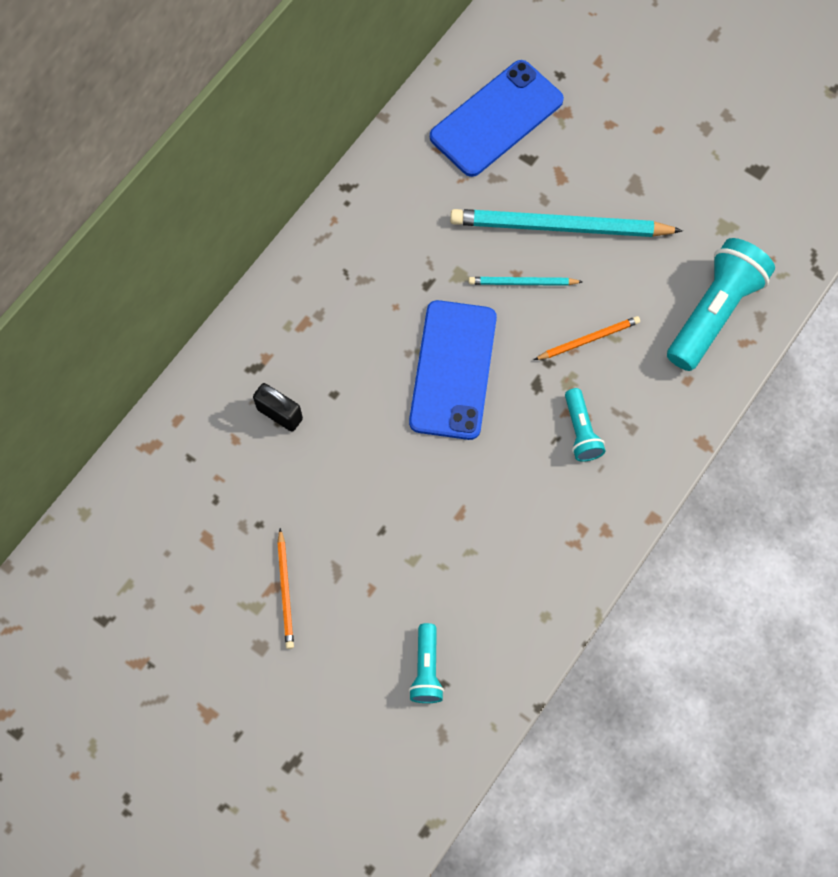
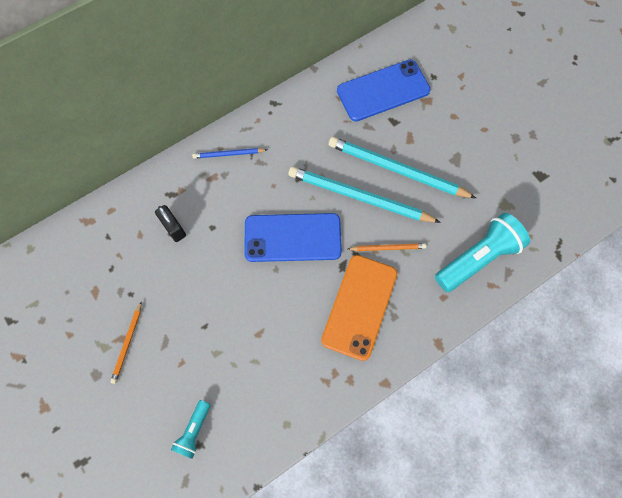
camera: 20 degrees right, 0 degrees up
(312, 283) = (228, 154): none -> blue pencil
(453, 370) = (292, 237): blue phone -> blue phone turned 60 degrees clockwise
(522, 283) = (359, 197): turquoise pencil -> turquoise pencil, size x2.06
(581, 431) = (359, 306): turquoise flashlight -> orange phone

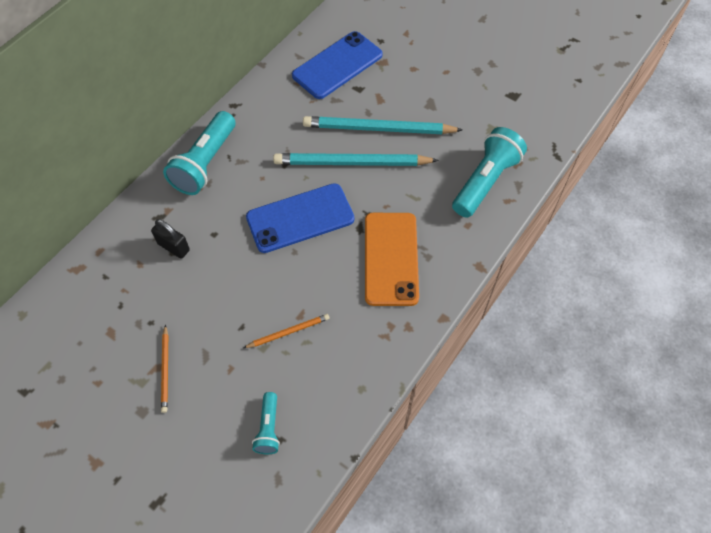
camera: 20 degrees left, 10 degrees down
(228, 154) = (205, 163): blue pencil -> turquoise flashlight
(388, 248) = (397, 198): orange pencil -> orange pencil (288, 332)

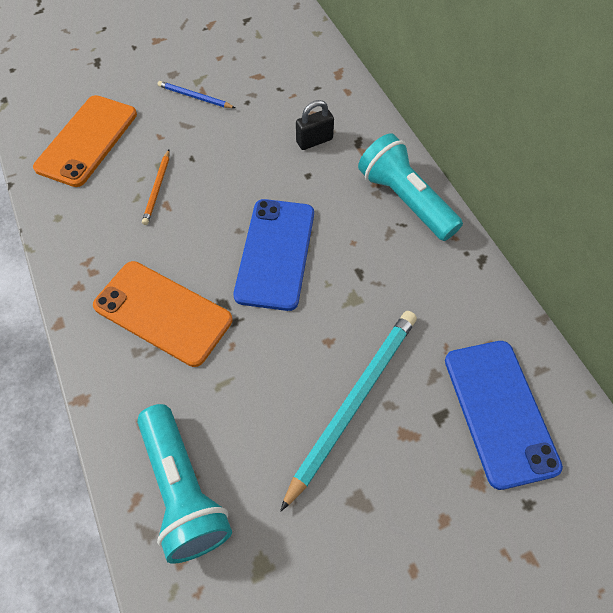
camera: 120 degrees right, 0 degrees up
(165, 370) = (195, 97): orange pencil -> blue pencil
(268, 428) = (87, 140): turquoise flashlight -> orange phone
(351, 163) = (317, 341): turquoise pencil -> none

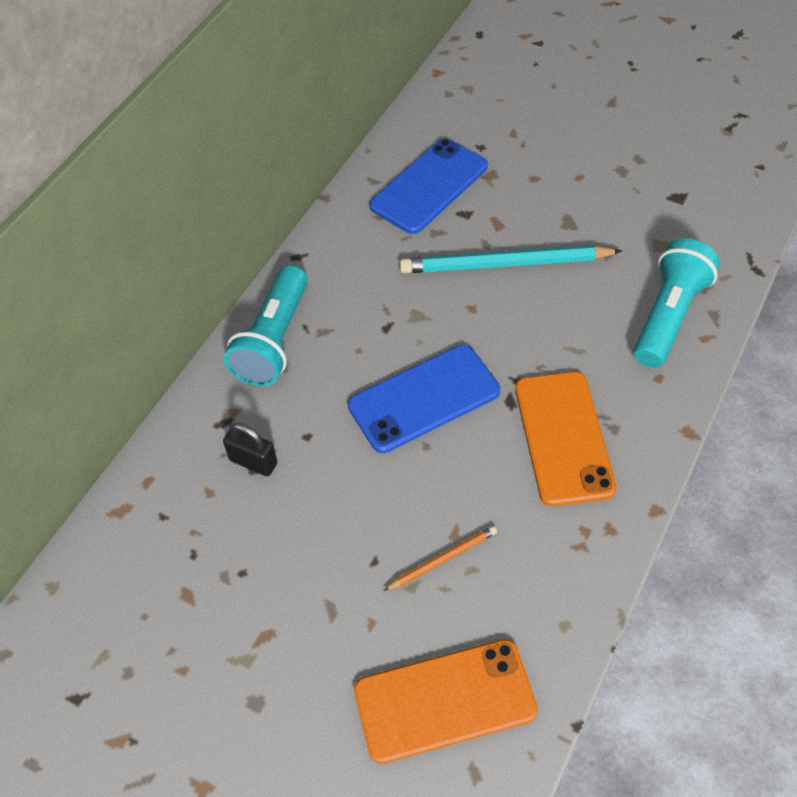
camera: 125 degrees left, 5 degrees down
(195, 97) = (278, 638): blue pencil -> none

